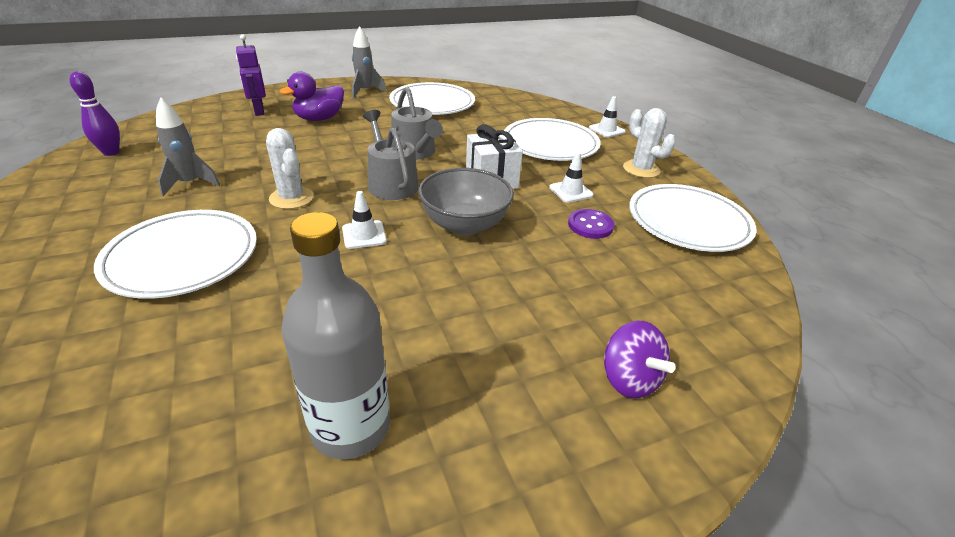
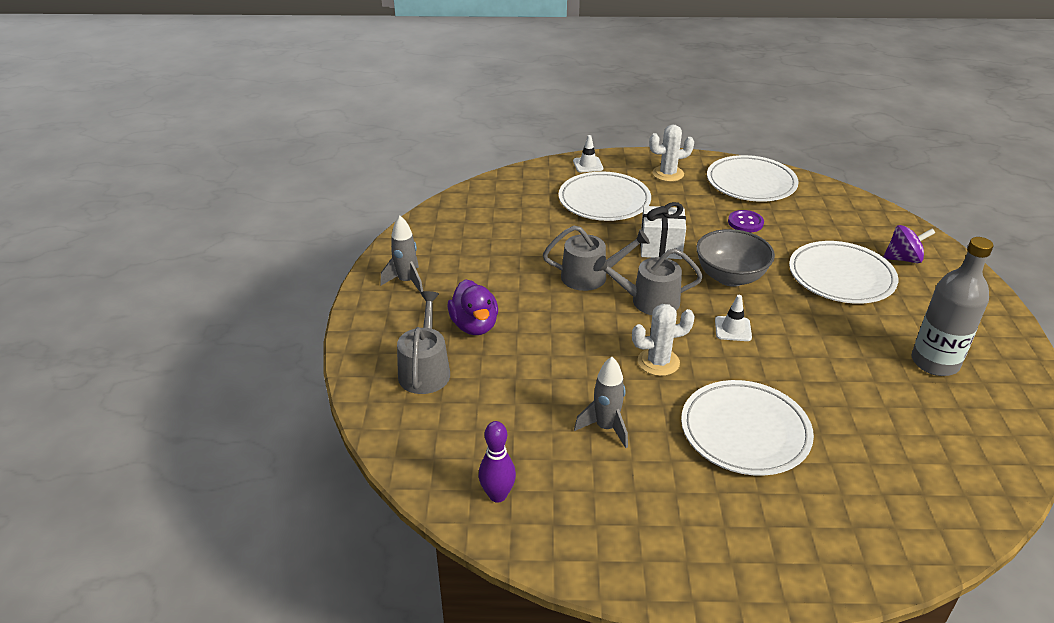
camera: 65 degrees left, 0 degrees up
(259, 111) = (425, 370): purple robot -> grey watering can
(432, 103) = (471, 242): white plate -> white plate (841, 276)
(571, 191) = (693, 216): white traffic cone -> none

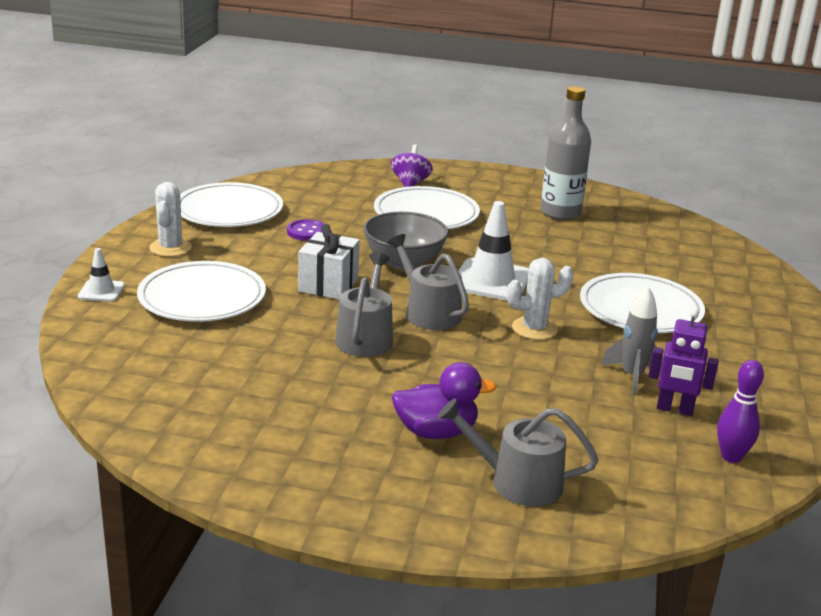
camera: 80 degrees left, 10 degrees down
(407, 282) = (312, 476): grey rocket -> none
(561, 457) = (674, 409): none -> purple robot
(649, 301) = (428, 312): grey watering can -> grey watering can turned 135 degrees clockwise
(658, 362) = (534, 328): white cactus -> white cactus turned 75 degrees clockwise
(733, 329) = (491, 280): white traffic cone -> white traffic cone, size x1.91

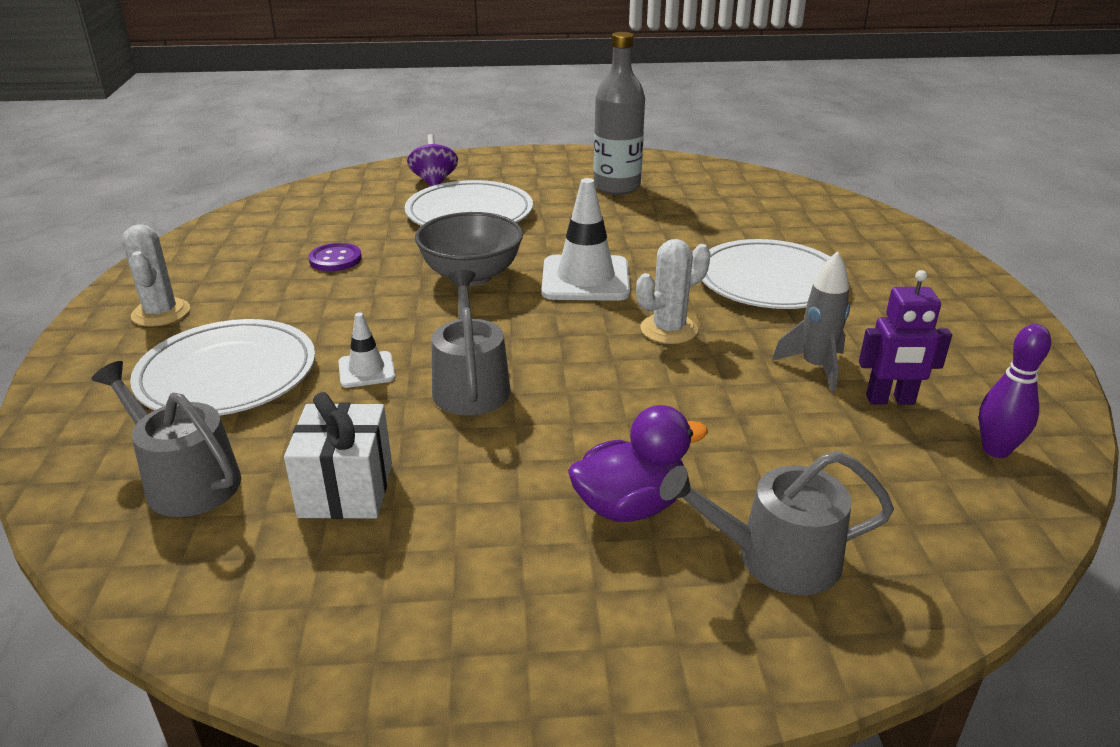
camera: 15 degrees left, 5 degrees up
(101, 291) = (76, 395): white traffic cone -> white traffic cone (366, 370)
(229, 210) = (224, 250): white plate -> none
(328, 285) = (391, 323): white gift -> white gift (346, 490)
(428, 312) = (533, 334): grey watering can -> grey watering can (186, 480)

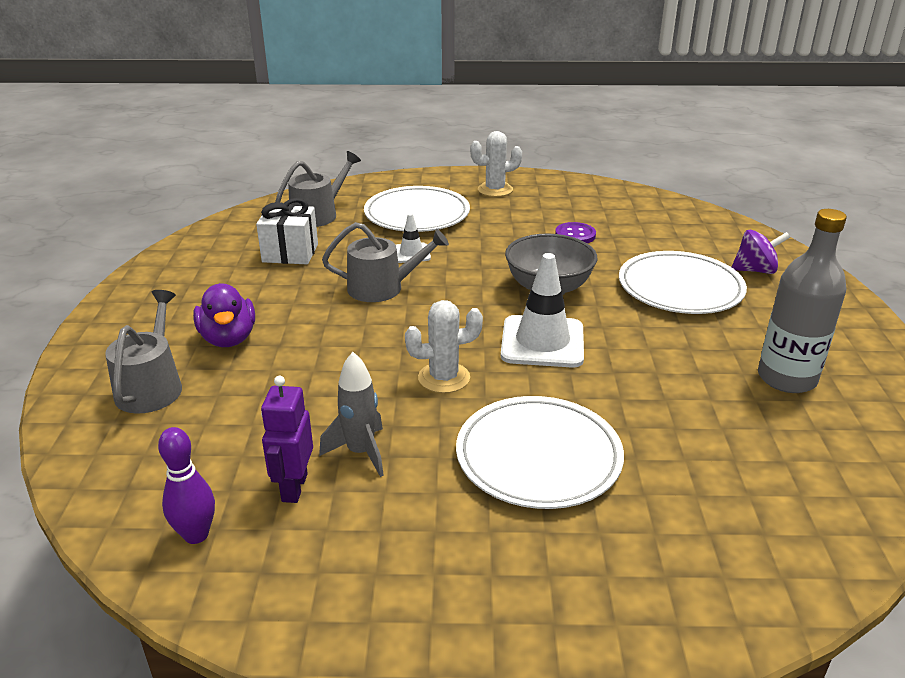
camera: 95 degrees right, 0 degrees up
(669, 329) = (444, 378): white cactus -> white cactus turned 75 degrees counterclockwise

